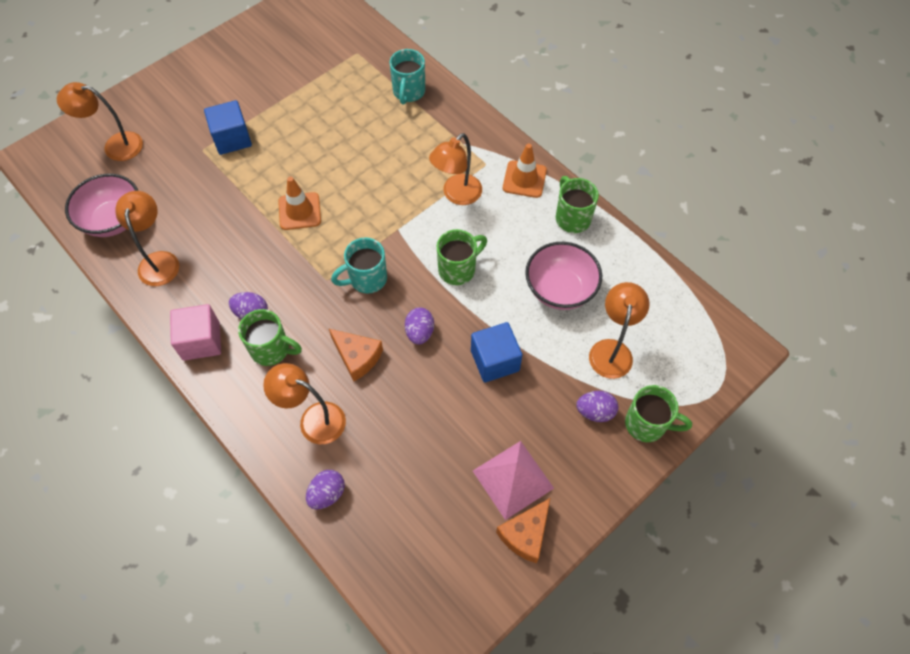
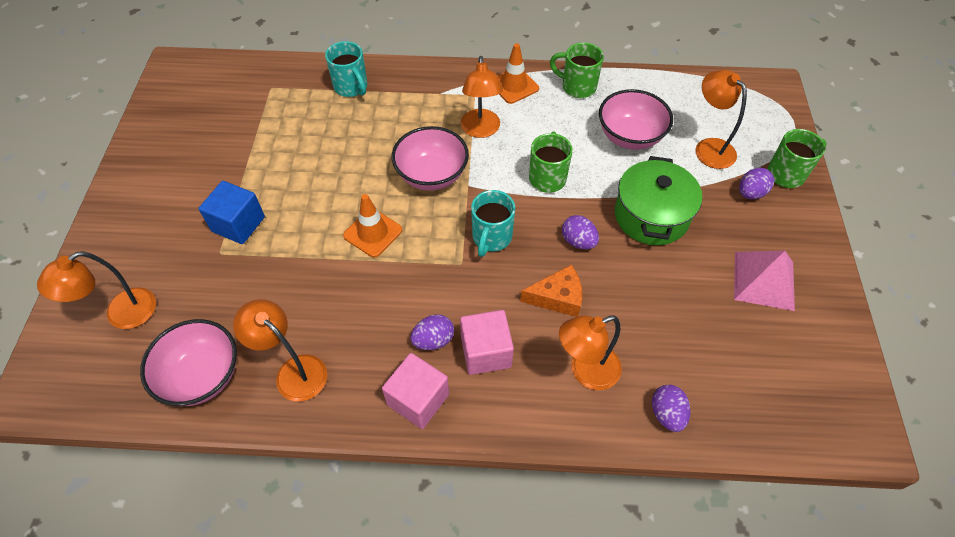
camera: 45 degrees left, 5 degrees down
(271, 350) = (486, 352): green mug -> pink cube
(383, 202) = (432, 175): none -> pink bowl
(495, 360) = (651, 216): blue cube -> green pot
(525, 534) = (817, 307): orange cheese -> none

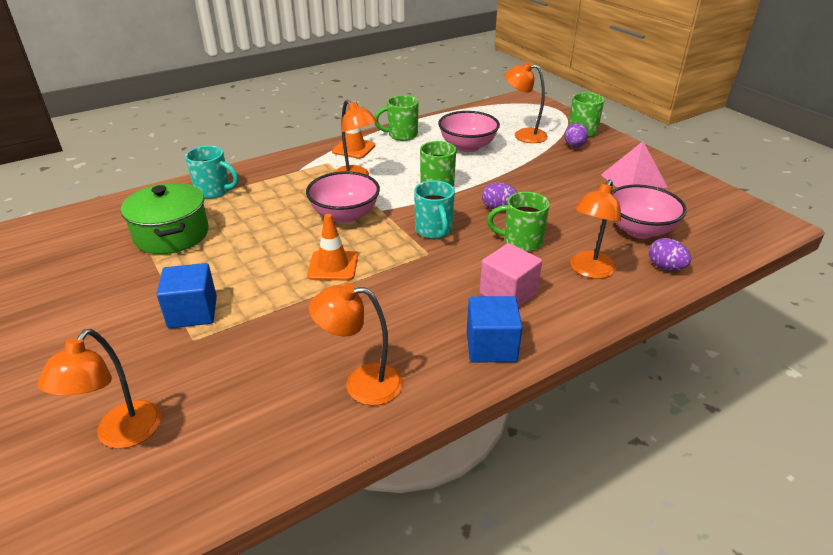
camera: 35 degrees left, 20 degrees down
(202, 376) = (270, 435): pink bowl -> pink bowl (639, 230)
(418, 399) = (491, 346): pink cube -> blue cube
(433, 340) = (460, 305): purple egg -> none
(557, 297) = (521, 241): orange cheese -> green mug
(651, 216) = (529, 178): green pot -> green pot (172, 235)

